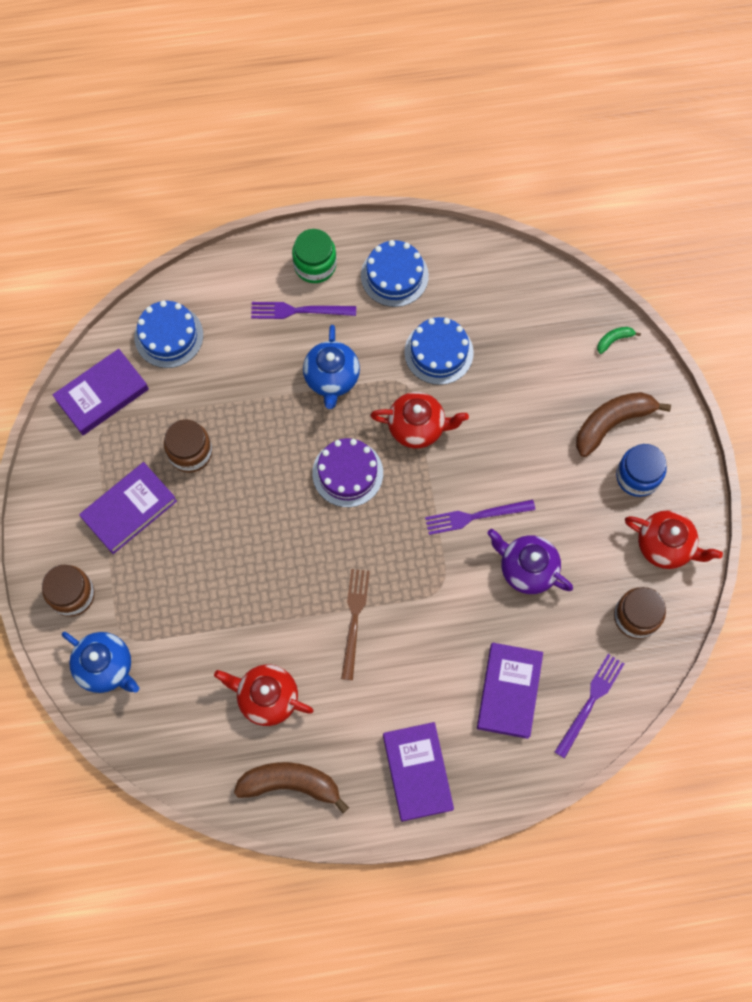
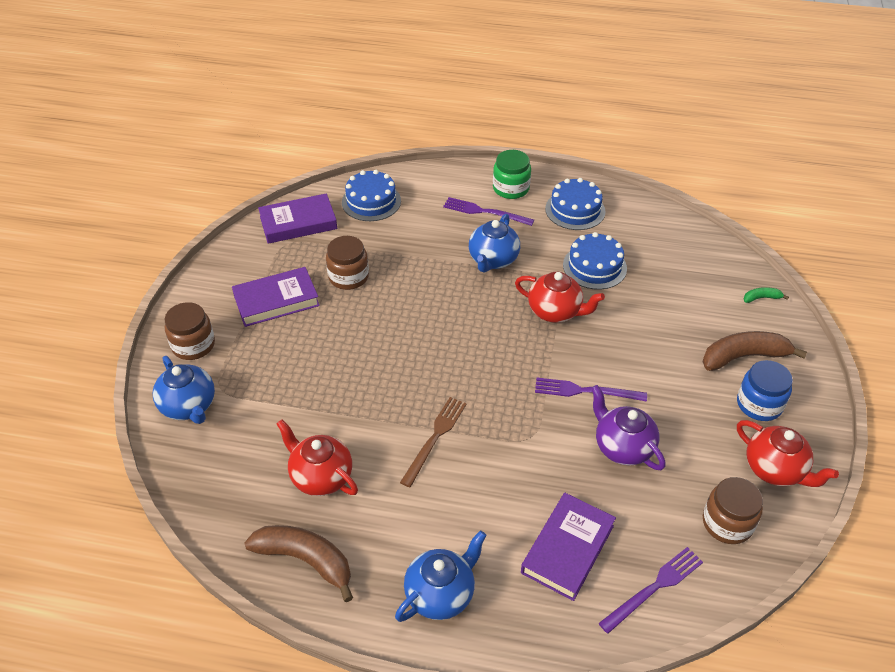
camera: 20 degrees right, 25 degrees down
(347, 473) = (478, 327): purple cake -> none
(417, 772) = (441, 594): purple book -> blue teapot

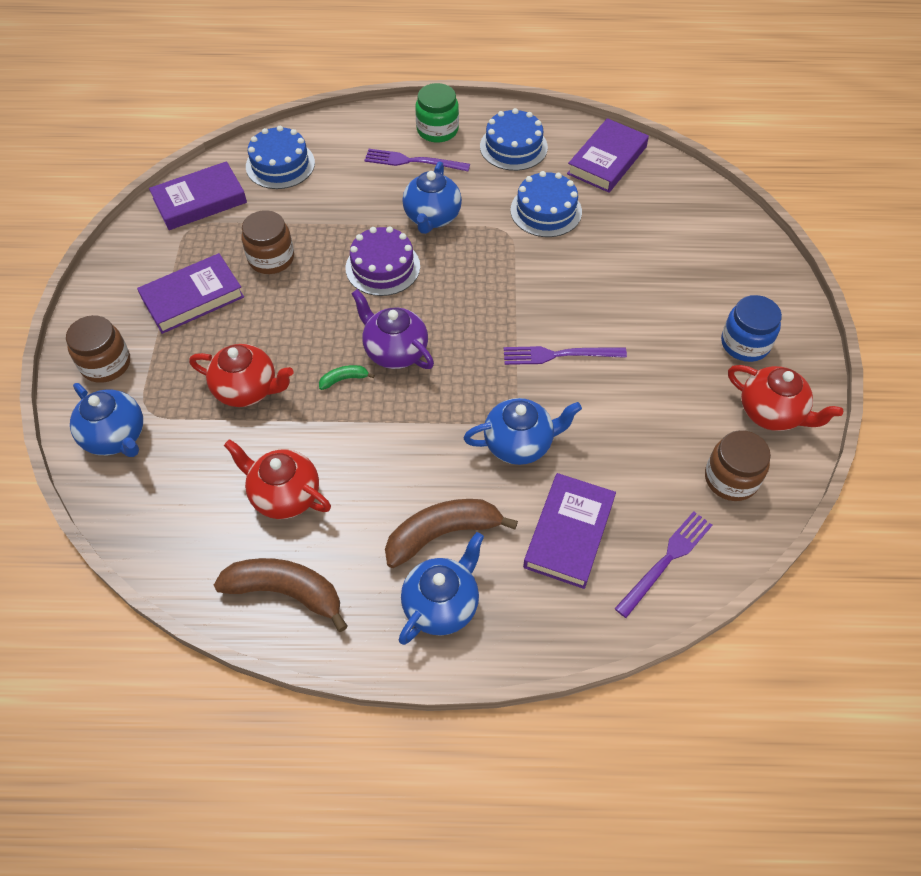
camera: 10 degrees left, 10 degrees up
(434, 439) = (403, 433): brown fork -> none
(442, 296) = (383, 267): none -> purple cake
(536, 463) = (519, 444): none -> blue teapot
(555, 312) = (511, 269): red teapot -> red teapot (247, 389)
(622, 447) = (609, 412): purple teapot -> purple teapot (395, 351)
(656, 230) = (607, 160): none -> purple book
(744, 357) = (721, 293): brown banana -> brown banana (442, 534)
(761, 298) = (730, 224): green banana -> green banana (344, 379)

